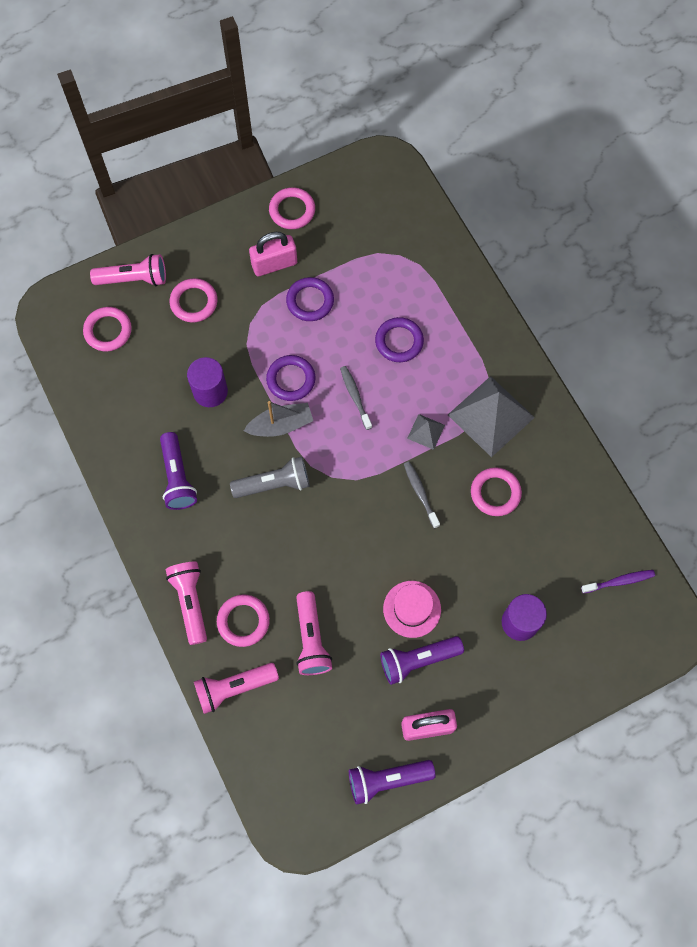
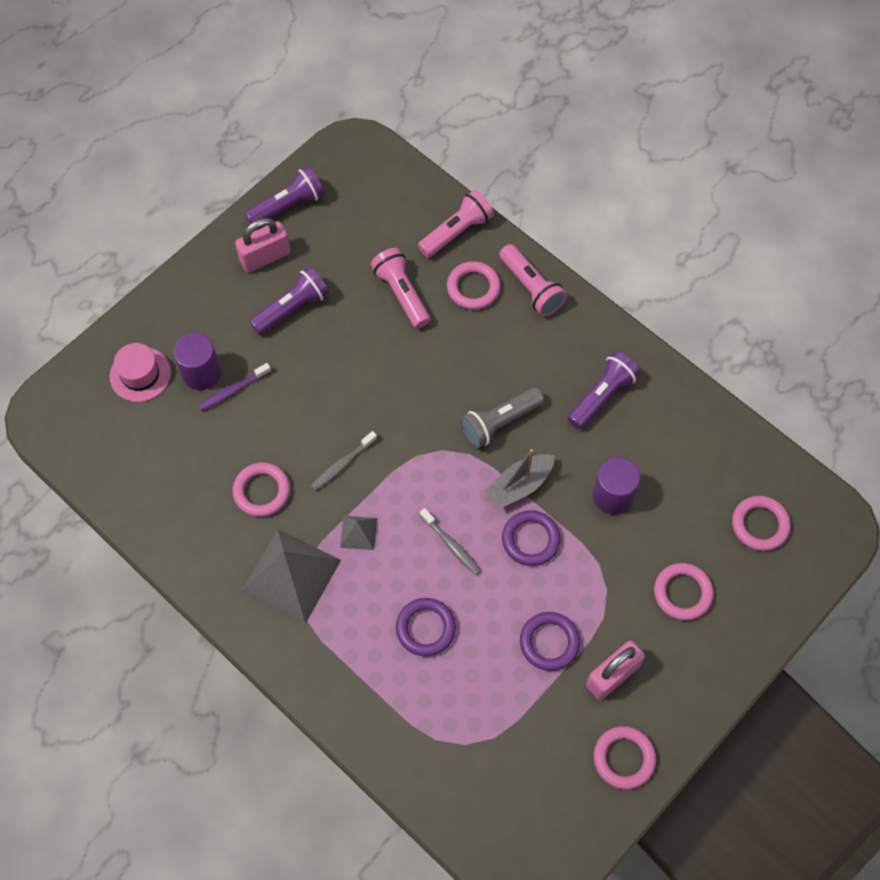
camera: 160 degrees right, 5 degrees down
(134, 279) = (766, 597): pink flashlight -> none
(177, 477) = (602, 396): purple flashlight -> purple flashlight turned 75 degrees clockwise
(412, 609) = (313, 351): pink hat -> pink hat (140, 374)
(420, 493) = (342, 464): grey toothbrush -> grey toothbrush turned 90 degrees clockwise
(619, 581) = (107, 445): purple toothbrush -> purple toothbrush (233, 390)

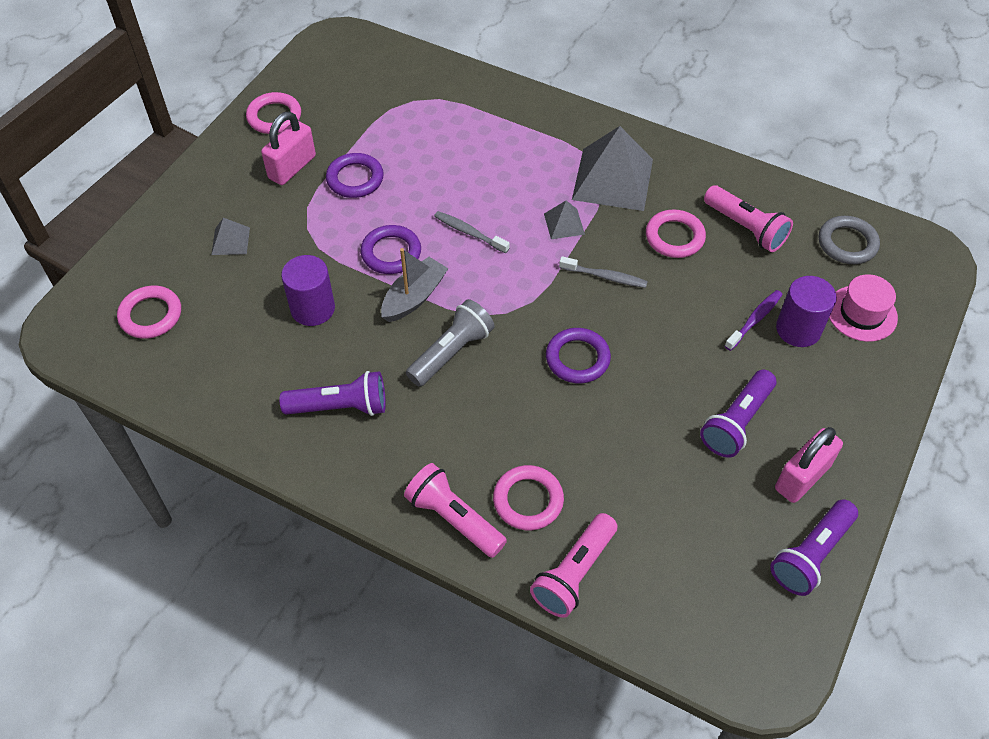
camera: 165 degrees right, 10 degrees down
(110, 445) = (847, 243): none -> grey ring
(342, 464) = (605, 277): grey toothbrush -> grey toothbrush turned 75 degrees clockwise
(401, 293) = (614, 471): pink flashlight -> pink flashlight (745, 228)
(425, 628) = (472, 166): purple ring -> purple ring (577, 358)
(602, 396) = (340, 406): purple flashlight -> purple flashlight turned 120 degrees counterclockwise
(682, 593) = (230, 241): pink ring -> grey pyramid

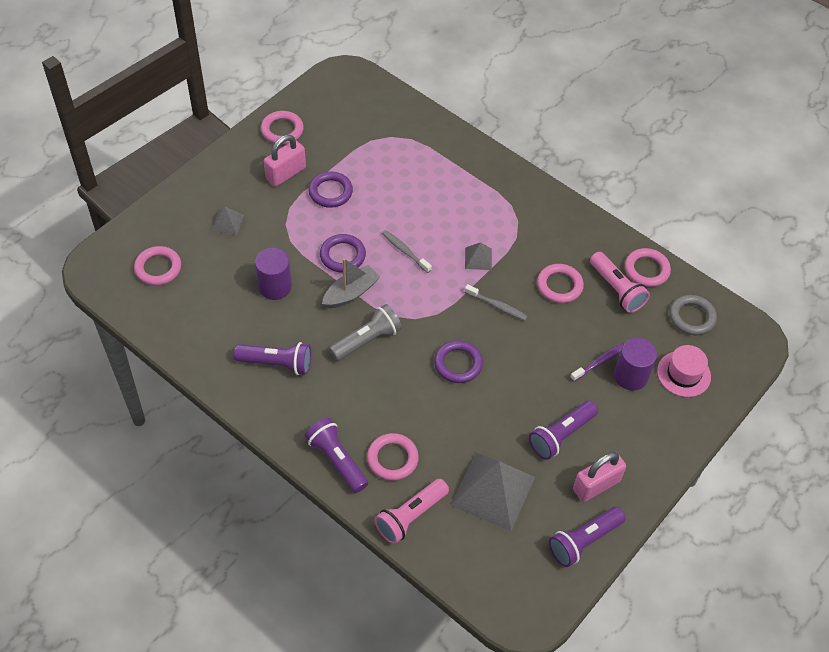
camera: 10 degrees right, 0 degrees up
(454, 518) = (336, 460): pink flashlight -> purple flashlight
(613, 179) = (526, 230): grey pyramid -> grey pyramid (493, 491)
(773, 198) = (646, 270): none -> pink ring

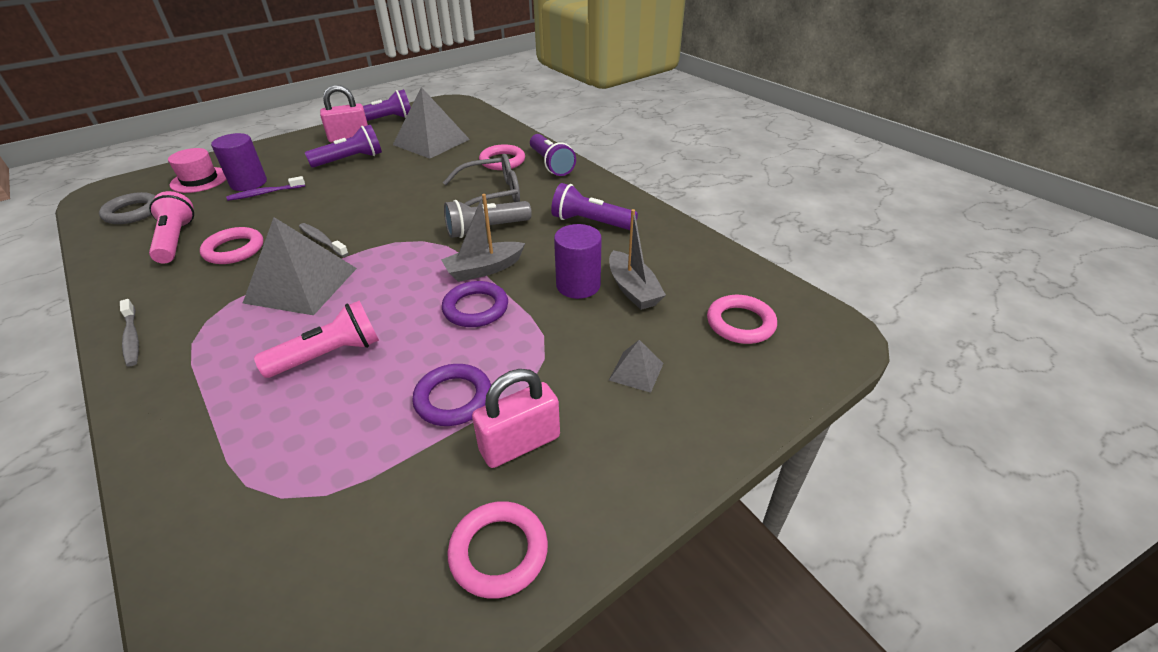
camera: 165 degrees left, 15 degrees down
(233, 288) = (633, 289): none -> grey boat
(381, 393) = (492, 194): none -> grey glasses
(405, 251) = (389, 303): grey toothbrush -> grey toothbrush (132, 338)
(410, 516) = (503, 137): pink flashlight -> pink flashlight (329, 355)
(458, 364) = (403, 205): purple ring -> none
(478, 258) = (301, 285): grey pyramid -> grey pyramid, size x2.14
(646, 270) = (118, 252): pink ring -> none

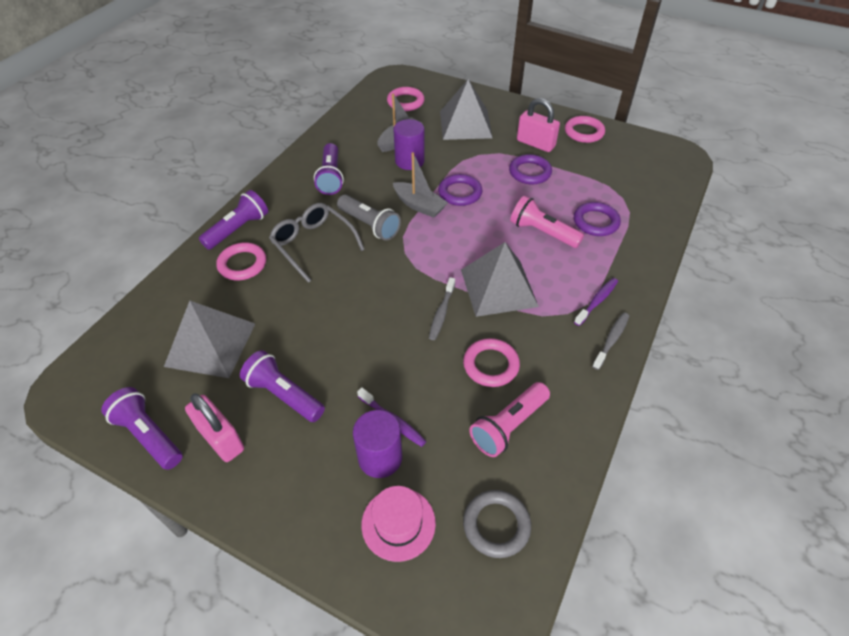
camera: 115 degrees left, 10 degrees up
(182, 352) = (597, 301): none -> purple toothbrush
(279, 424) = (596, 222): none -> purple ring
(636, 371) = (465, 124): grey pyramid -> grey pyramid, size x2.14

